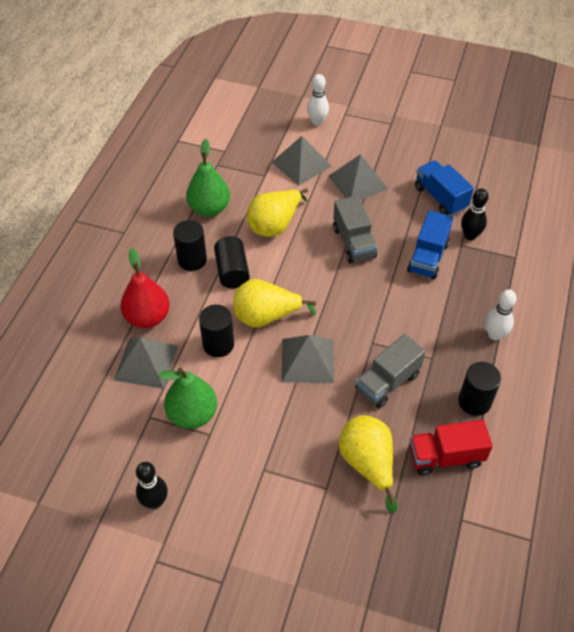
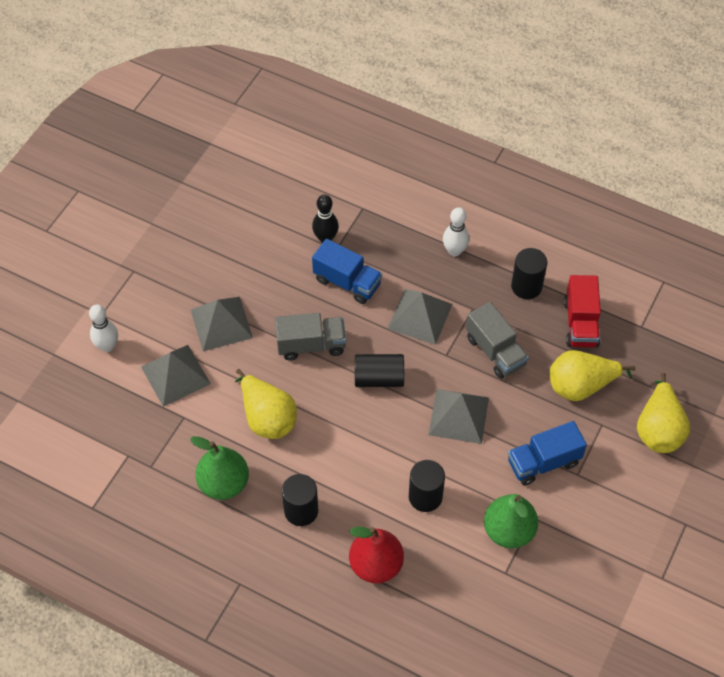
camera: 80 degrees left, 5 degrees up
(146, 362) = (437, 571): grey pyramid -> grey pyramid (419, 316)
(155, 502) = (602, 575): black bowling pin -> none
(232, 271) = (327, 471): black cylinder -> black cylinder (379, 378)
(266, 316) = (396, 445): yellow pear -> yellow pear (658, 429)
(440, 198) = (266, 251): blue truck -> blue truck (543, 462)

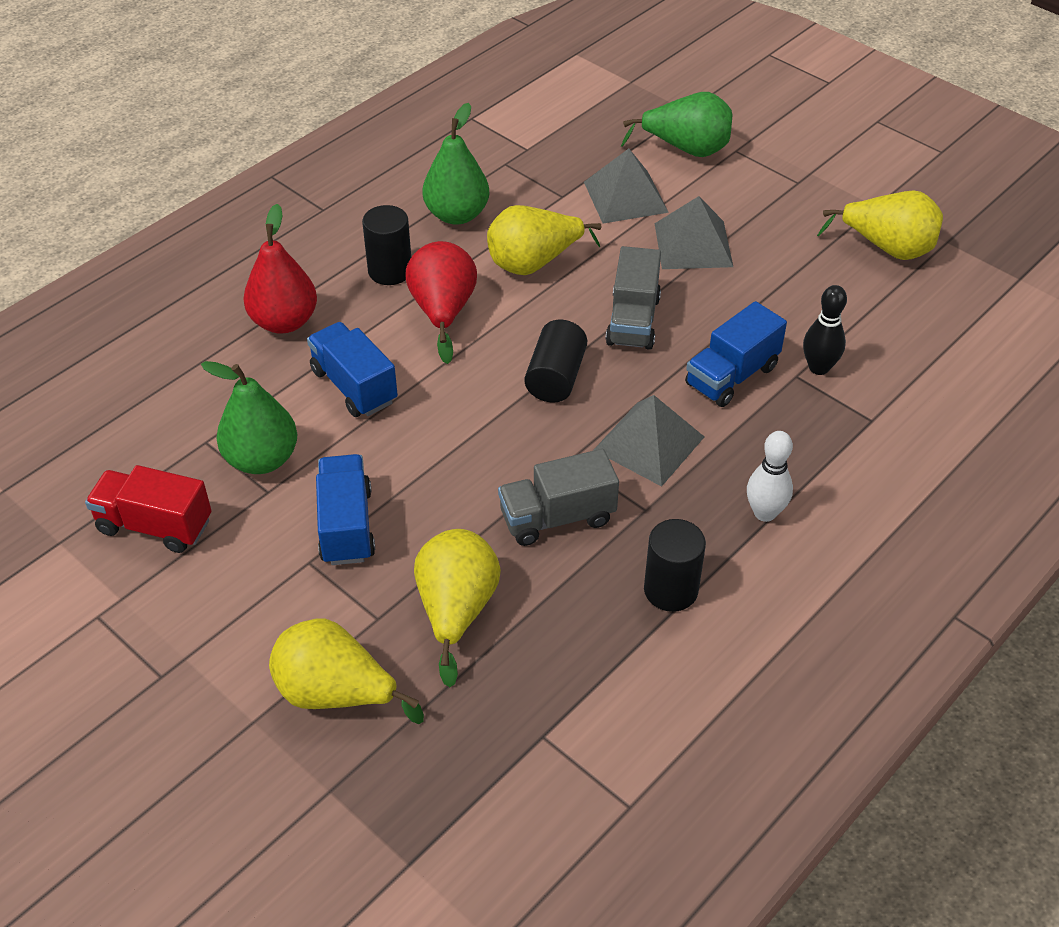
camera: 105 degrees right, 10 degrees down
(107, 346) = (686, 149): white bowling pin -> green pear
(197, 213) = (887, 248): none -> yellow pear
(335, 462) = (443, 312): none -> red pear
(425, 497) = (354, 386): black cylinder -> blue truck
(459, 416) = (462, 448): grey pyramid -> none
(580, 323) = (576, 645): red truck -> red truck (155, 525)

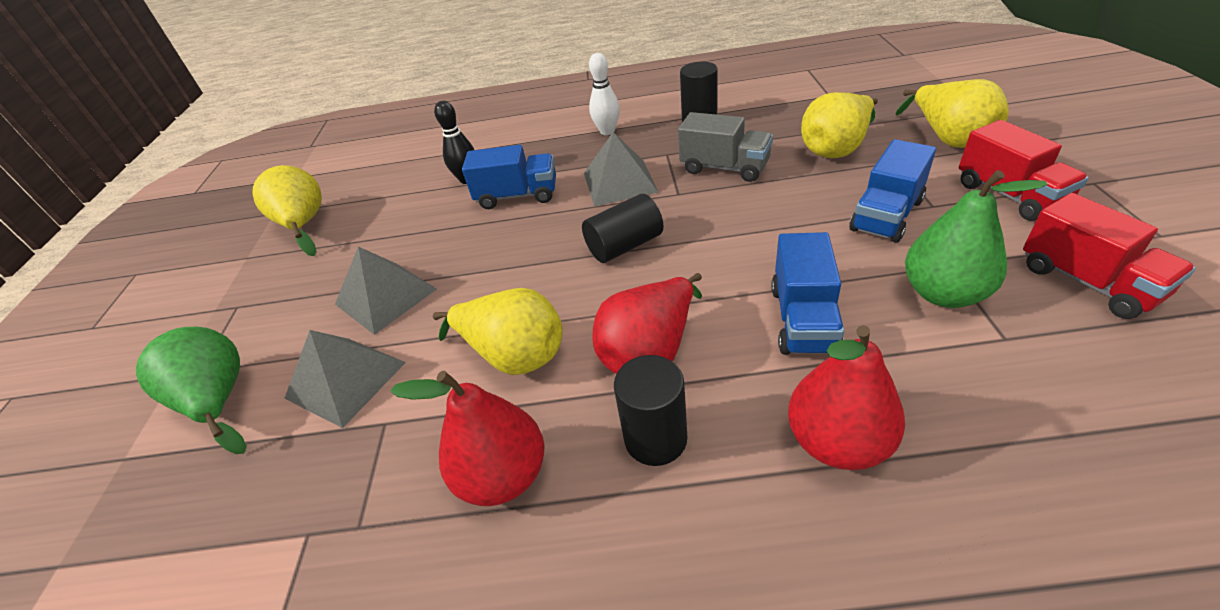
camera: 130 degrees left, 5 degrees down
(240, 613) = (1009, 195): none -> red truck
(457, 215) = (503, 475): green pear -> red pear
(633, 321) = (517, 259): grey truck -> none

